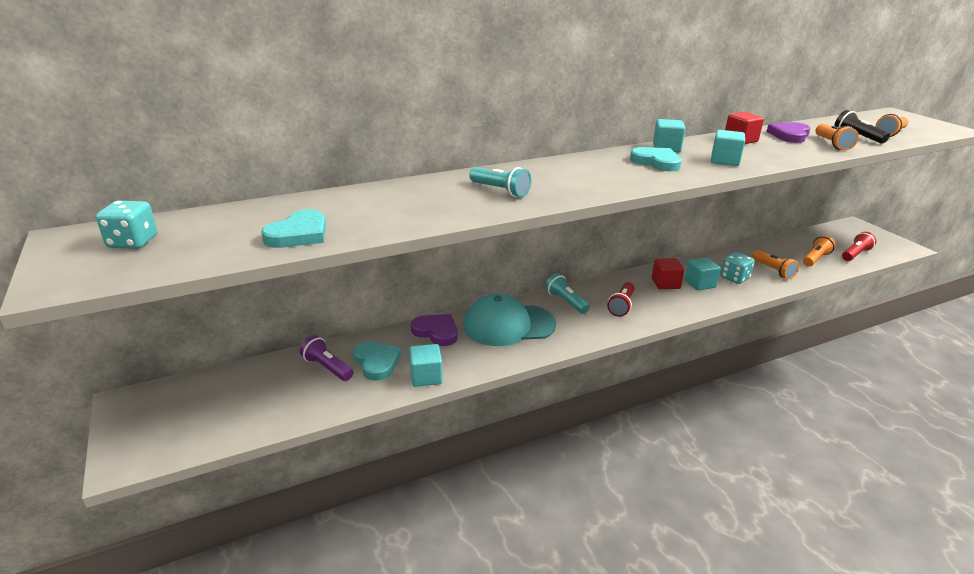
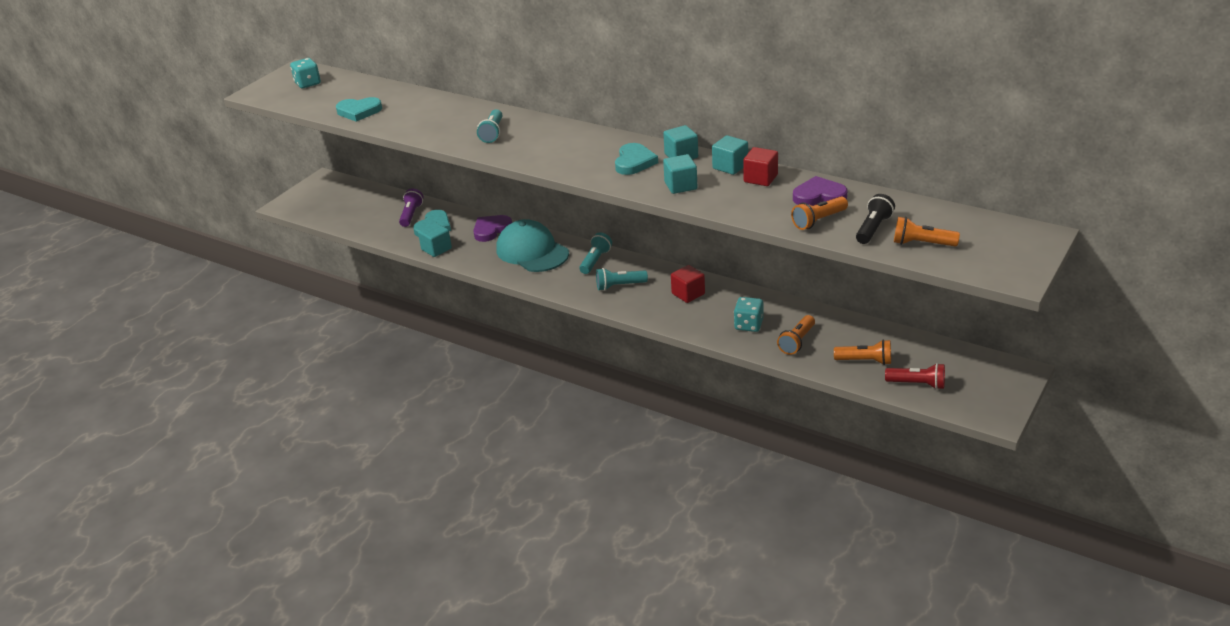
camera: 60 degrees right, 5 degrees up
(436, 332) = (491, 230): purple heart -> purple heart turned 135 degrees counterclockwise
(621, 306) = (619, 286): red flashlight -> turquoise flashlight
(699, 284) = (711, 310): turquoise cube -> turquoise cube (730, 166)

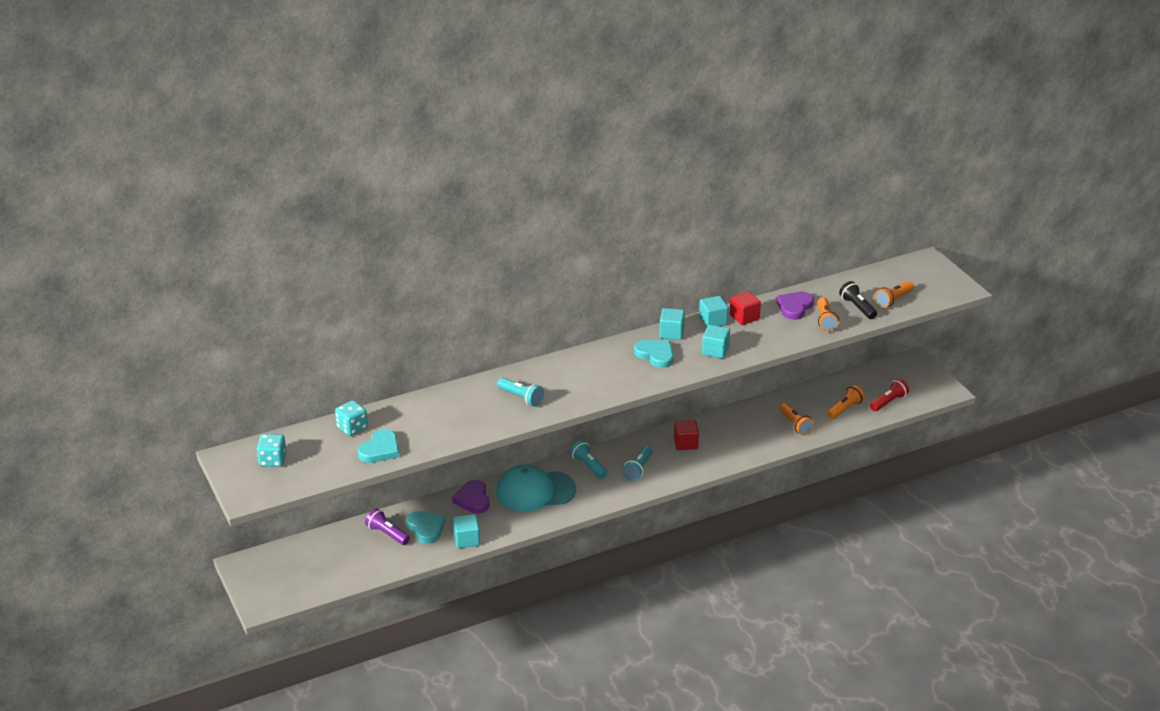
camera: 60 degrees left, 0 degrees up
(748, 325) = (754, 435): turquoise dice -> turquoise dice (352, 428)

